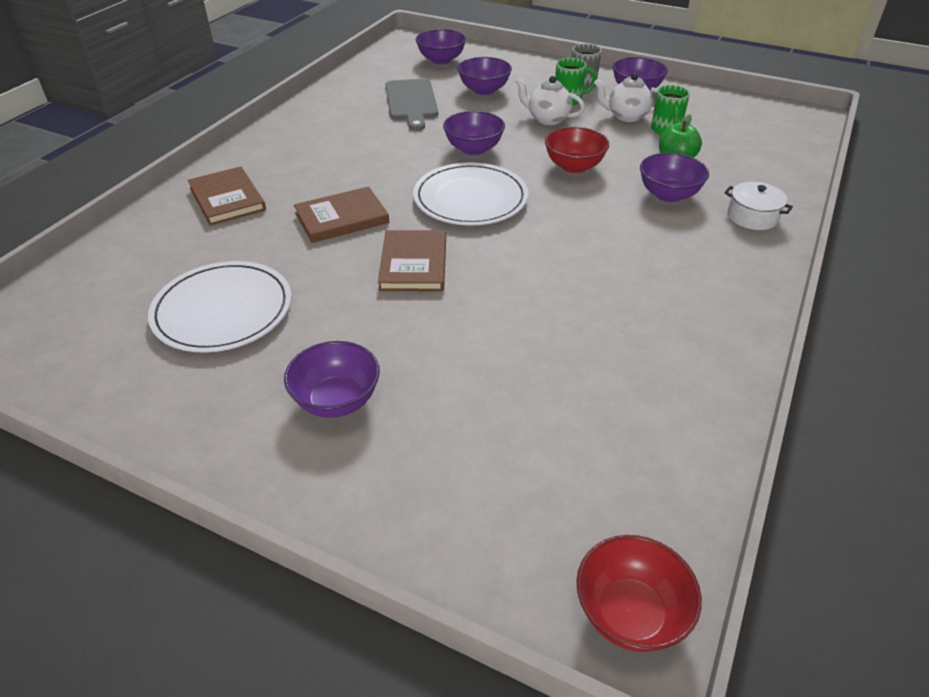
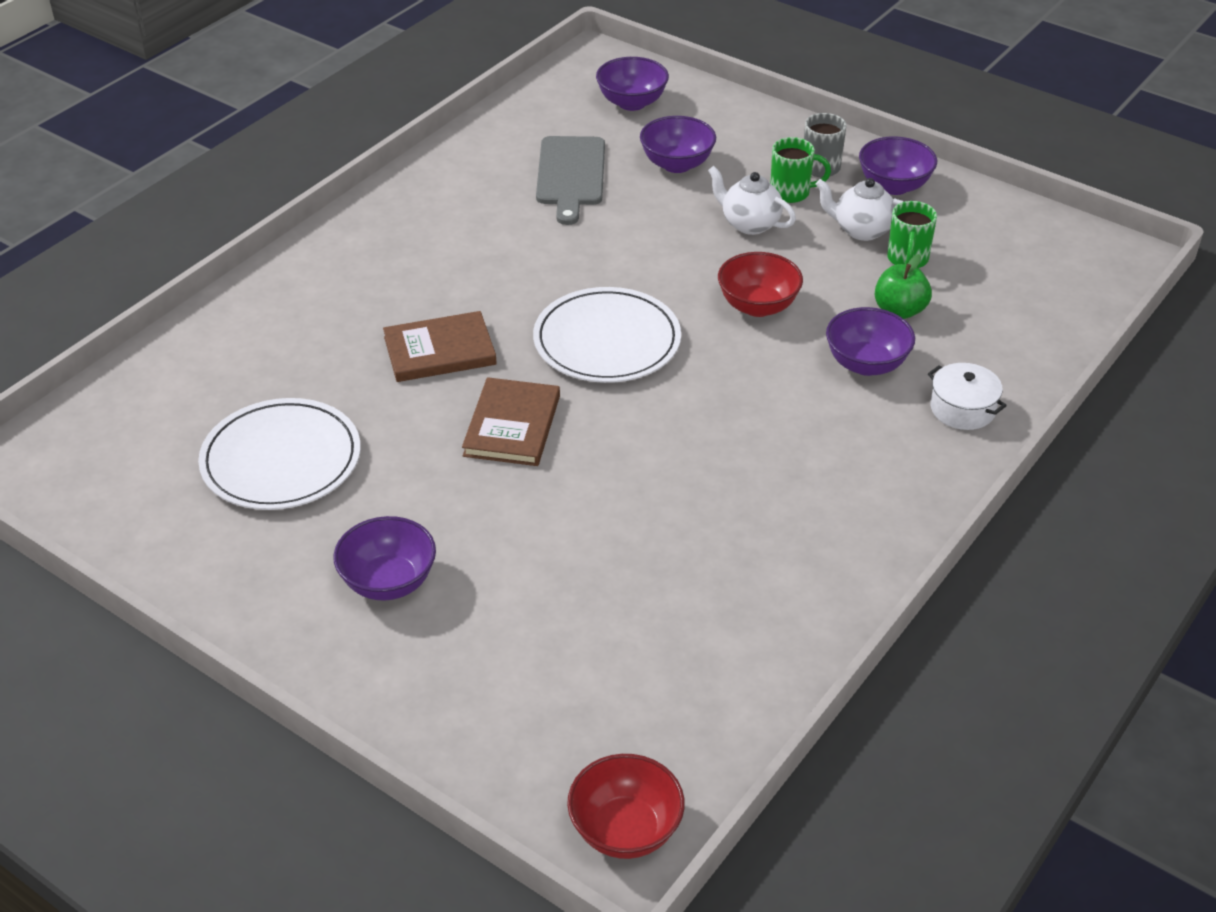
camera: 10 degrees right, 0 degrees up
(227, 199) = (304, 307): brown book -> none
(473, 149) = (633, 264): purple bowl -> none

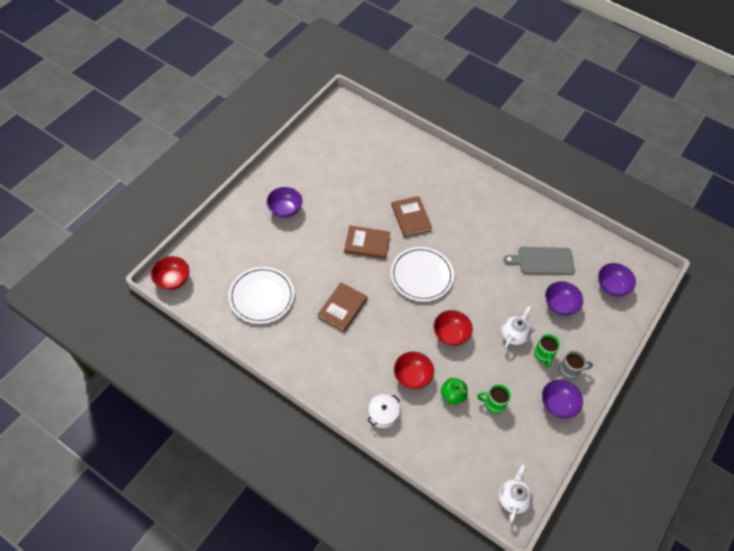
camera: 85 degrees right, 15 degrees up
(281, 459) = (347, 174): white plate -> white plate (261, 296)
(700, 469) = (342, 308): none -> brown book
(861, 230) = (515, 385): white teapot -> white teapot (513, 498)
(866, 364) = (412, 377): purple bowl -> red bowl

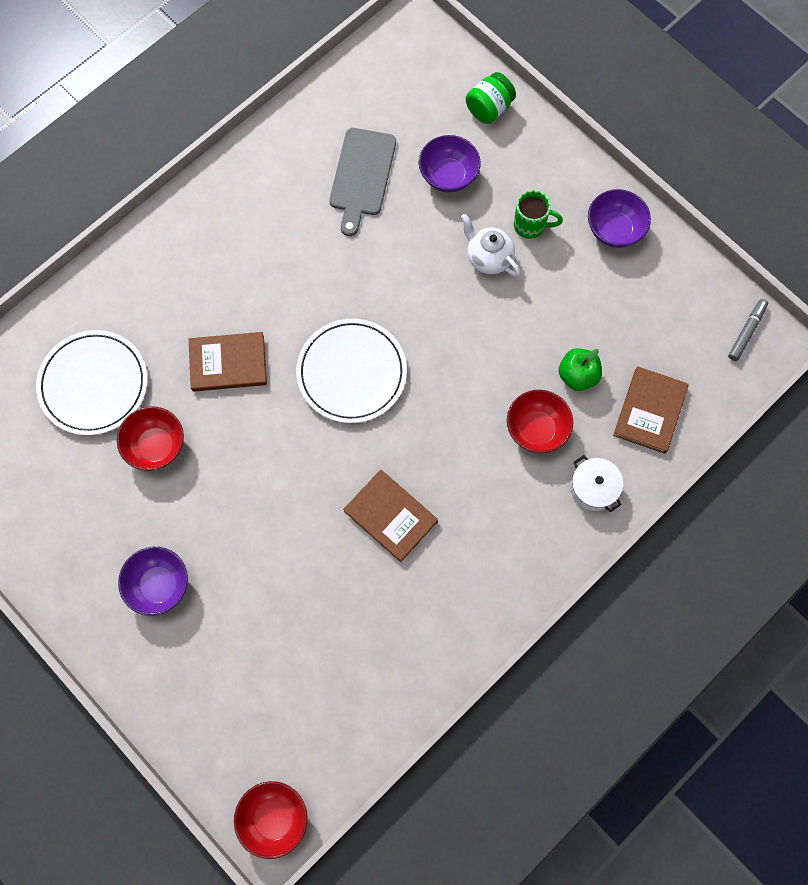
camera: 75 degrees left, 15 degrees up
(261, 296) = (341, 654): white plate -> white plate (93, 384)
(367, 243) = (267, 450): brown book -> brown book (650, 411)
(450, 335) = (472, 353): red bowl -> red bowl (156, 446)
(493, 404) = (600, 319): green mug -> none
(513, 498) = (746, 332): white teapot -> grey marker
(569, 371) = (562, 196): grey mug -> none
(611, 286) = (429, 91): purple bowl -> none
(613, 321) = (489, 108): none -> green jar

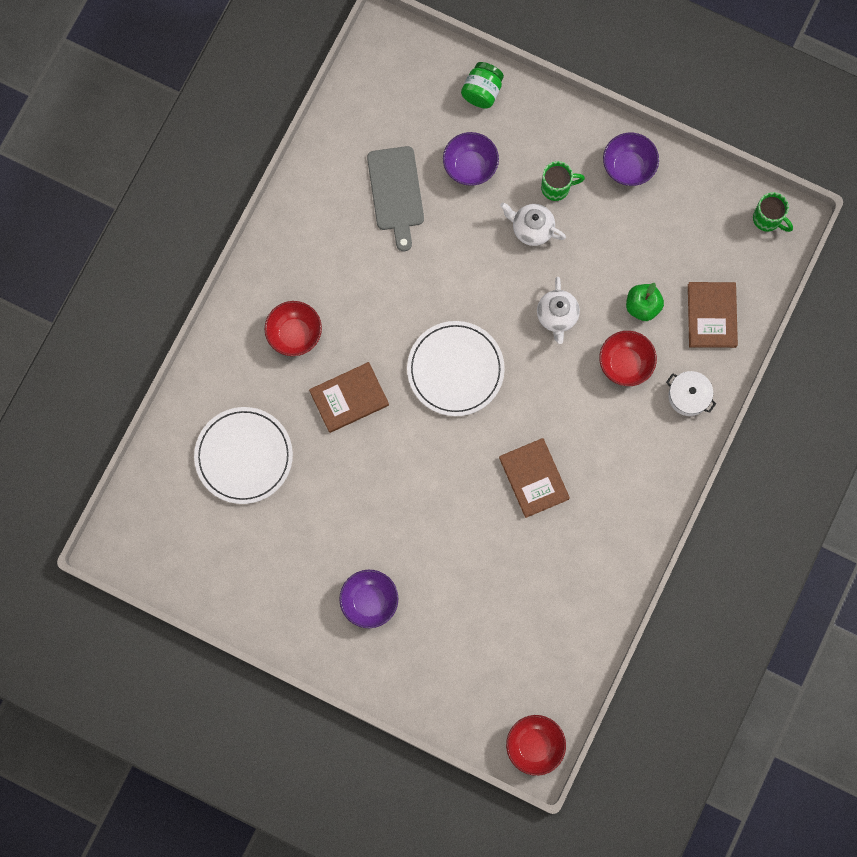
camera: 20 degrees left, 5 degrees up
(156, 446) = (318, 489): red bowl -> red bowl (294, 334)
(390, 516) = (534, 478): brown book -> brown book turned 45 degrees clockwise
(481, 355) = (557, 316): none -> white teapot
(746, 332) = (768, 219): grey marker -> green mug

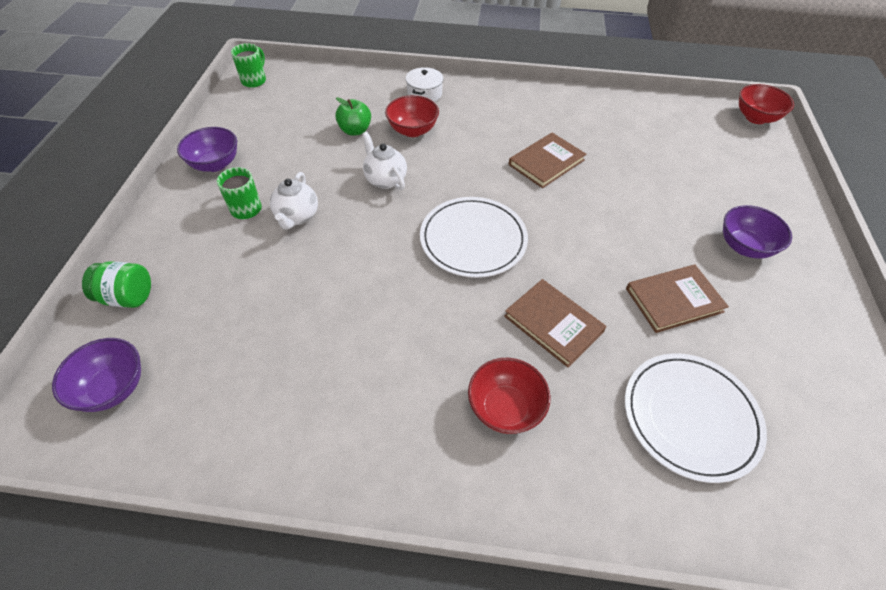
camera: 110 degrees left, 25 degrees down
(396, 192) = (277, 349): grey cutting board -> none
(470, 166) = (230, 284): purple bowl -> purple bowl (113, 388)
(557, 316) = (385, 180): white teapot -> white teapot turned 105 degrees counterclockwise
(711, 315) = (349, 94): brown book -> brown book (674, 300)

